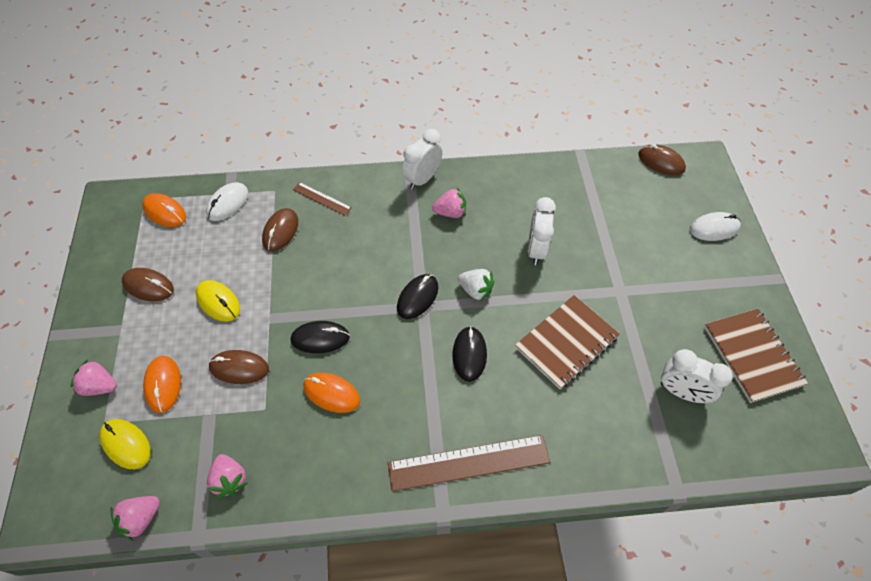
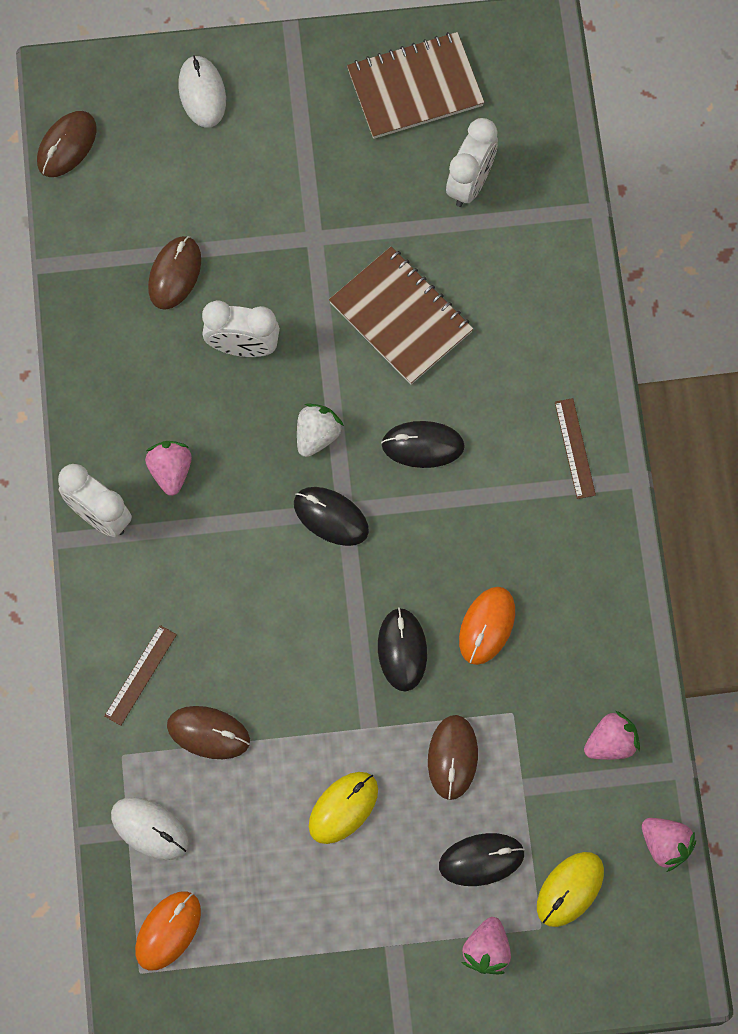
camera: 90 degrees left, 15 degrees up
(148, 286) = (316, 922): brown mouse -> brown mouse (174, 274)
(163, 385) = (481, 860): orange mouse -> black mouse
(468, 462) = (574, 448): brown ruler -> brown ruler, size x0.51

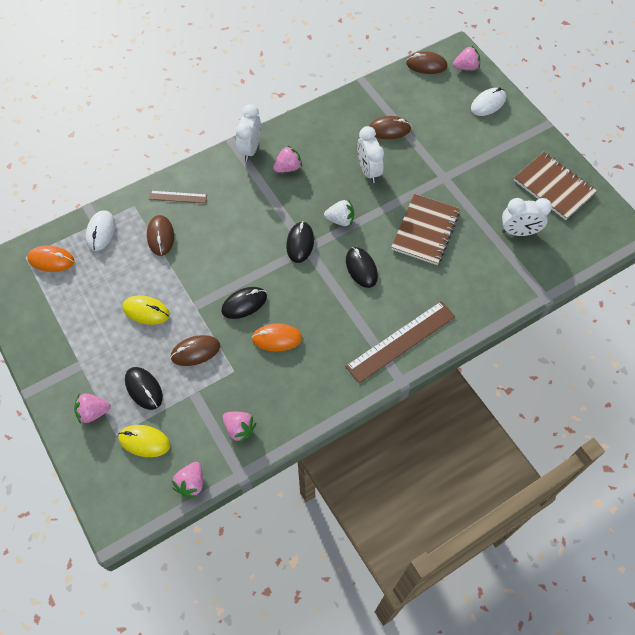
camera: 65 degrees right, 10 degrees down
(106, 86) = (466, 67): none -> pink strawberry
(574, 448) = (400, 341): brown ruler -> brown ruler, size x1.95

